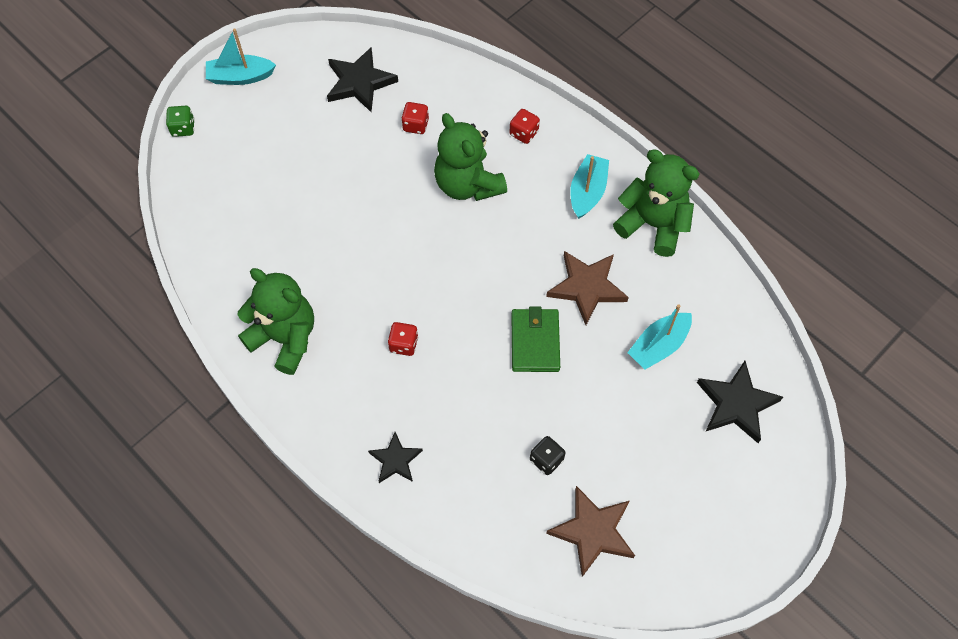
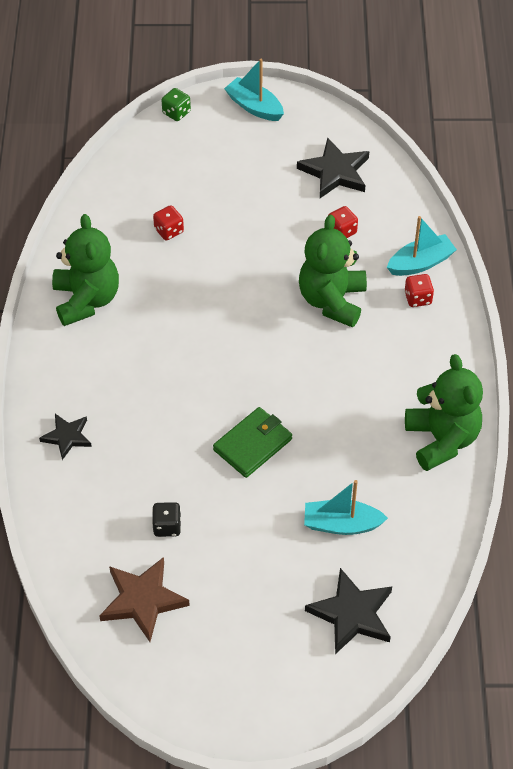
camera: 45 degrees right, 10 degrees down
(404, 344) = (159, 369): red dice -> red dice (169, 231)
(587, 192) = (417, 376): turquoise boat -> turquoise boat (420, 263)
(587, 287) = (336, 440): brown star -> none

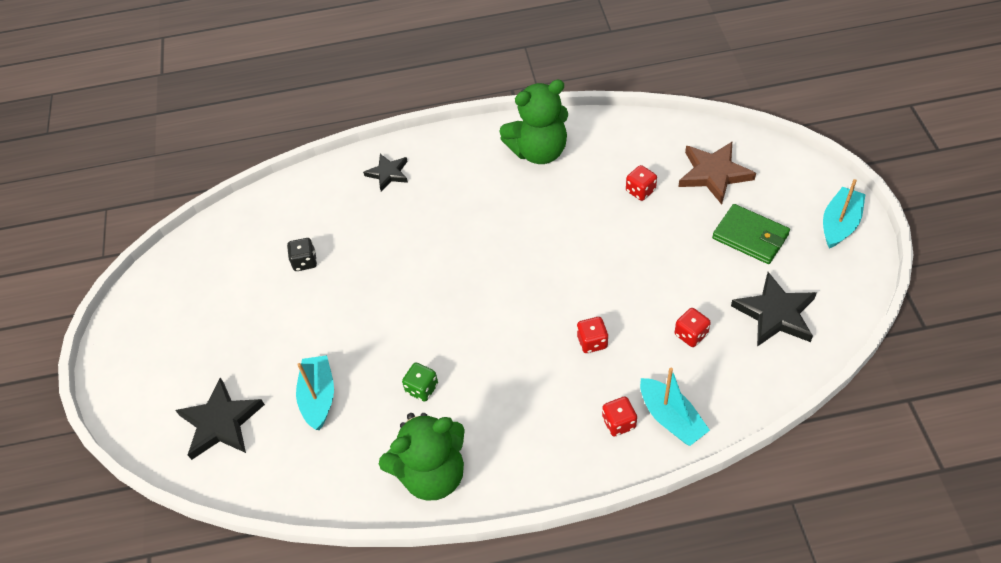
camera: 85 degrees right, 0 degrees up
(143, 600) = (231, 261): brown star -> brown star (714, 174)
(176, 113) = (799, 163): green dice -> green dice (422, 388)
(253, 444) = (400, 307): green wallet -> green wallet (750, 236)
(332, 301) = (592, 342): green teddy bear -> red dice

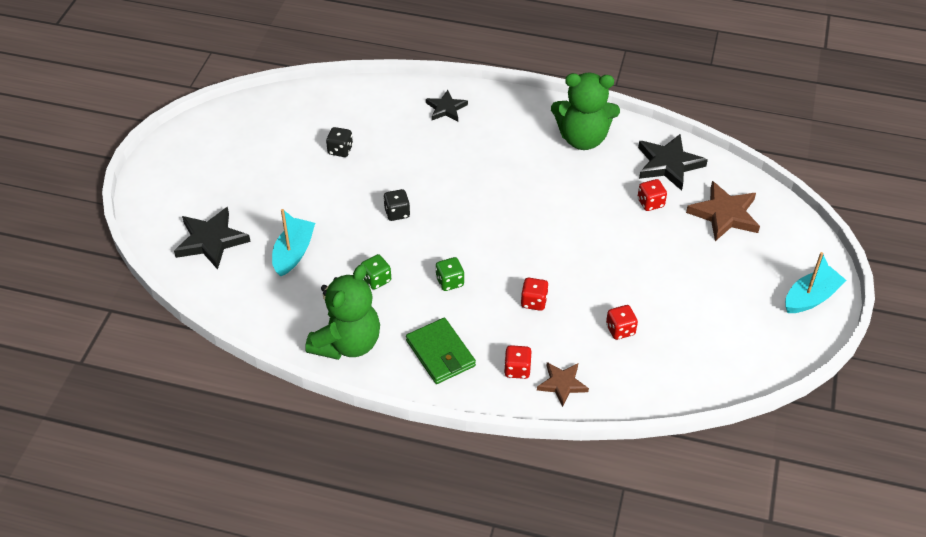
camera: 20 degrees right, 5 degrees down
(402, 306) = (397, 213): none -> black dice
(432, 474) = (347, 343): green teddy bear -> green teddy bear turned 60 degrees counterclockwise
(497, 357) = (450, 282): none -> green dice
(671, 418) = (562, 384): turquoise boat -> brown star
(750, 236) = (723, 276): green wallet -> green wallet (440, 353)
(775, 313) = (704, 344): black star -> black star (668, 164)

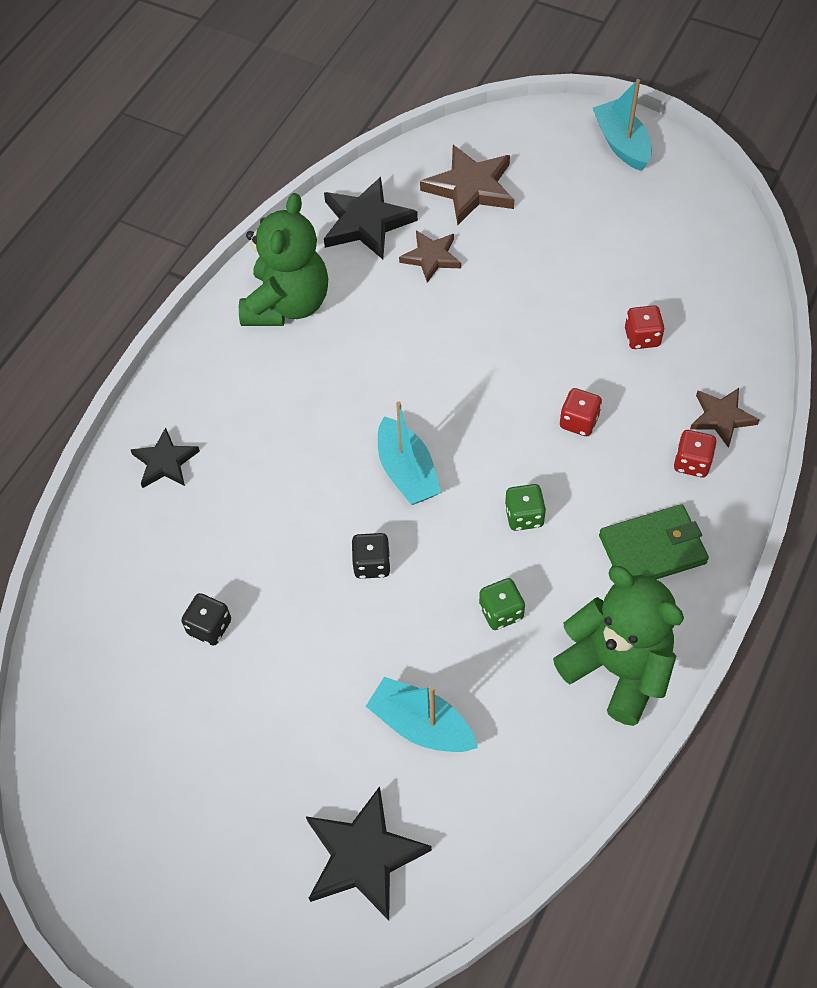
camera: 75 degrees left, 10 degrees up
(468, 218) = (407, 472): none -> turquoise boat
(650, 203) = (431, 257): red dice -> brown star

